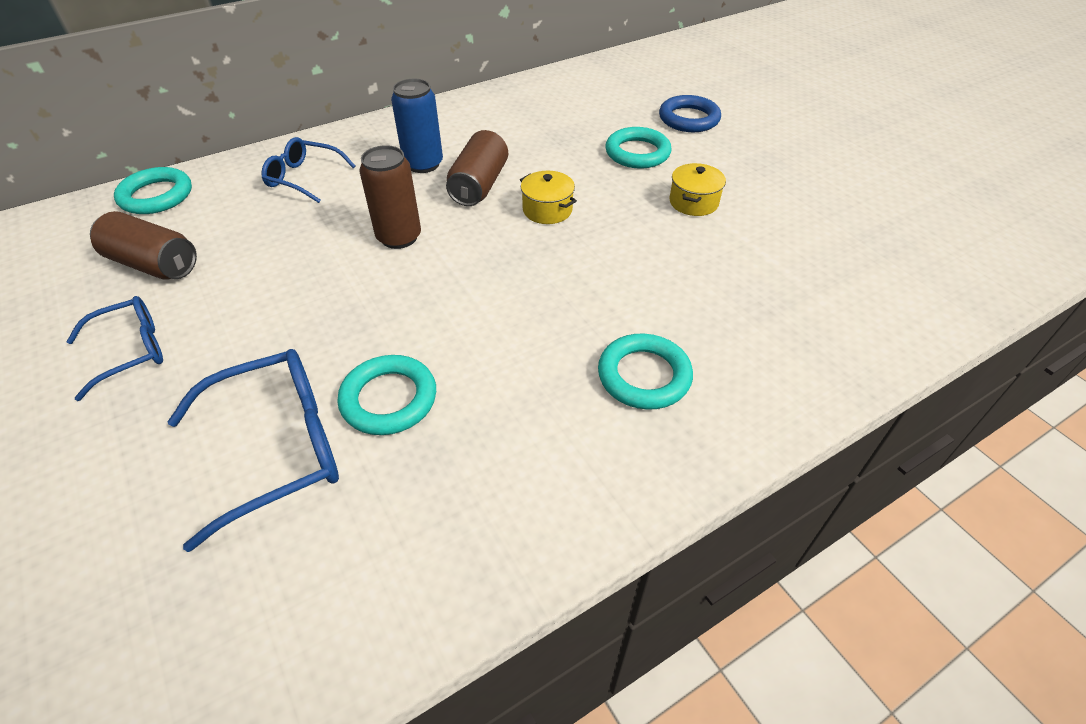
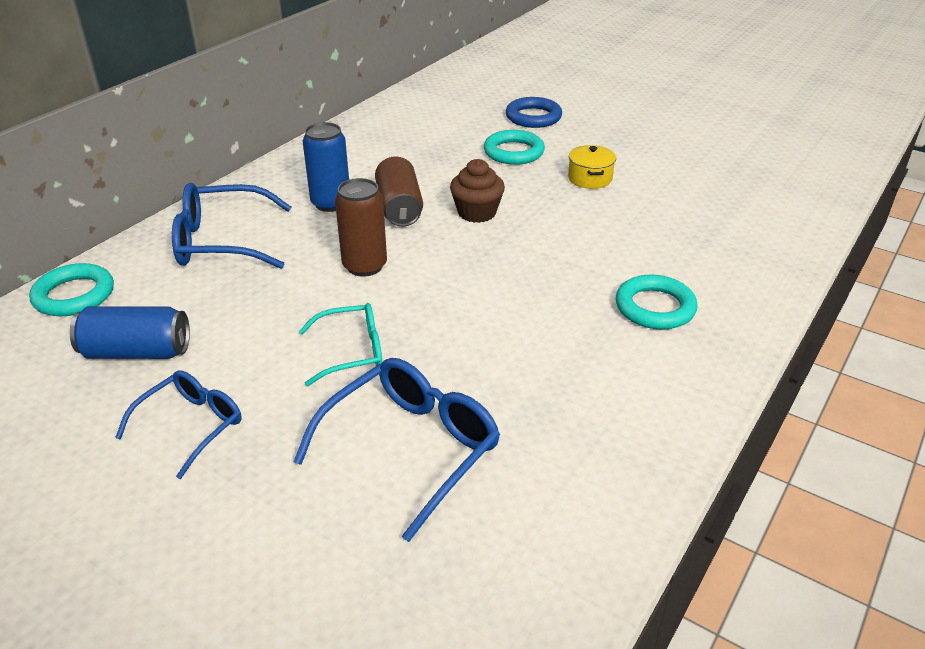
camera: 25 degrees left, 10 degrees down
(153, 264) = (137, 352): brown can -> blue can
(304, 178) = (221, 242): blue glasses -> blue glasses, size x1.57
(315, 324) = (352, 352): none -> turquoise glasses
(389, 399) = (472, 384): turquoise ring -> none
(547, 210) = (477, 213): yellow pot -> brown cupcake

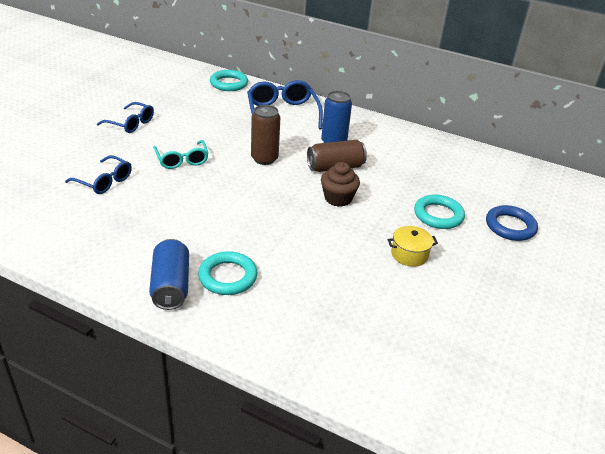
camera: 80 degrees right, 0 degrees up
(137, 352) = (184, 104): blue can -> blue can (171, 286)
(411, 448) = (104, 181): blue glasses -> blue glasses, size x0.64

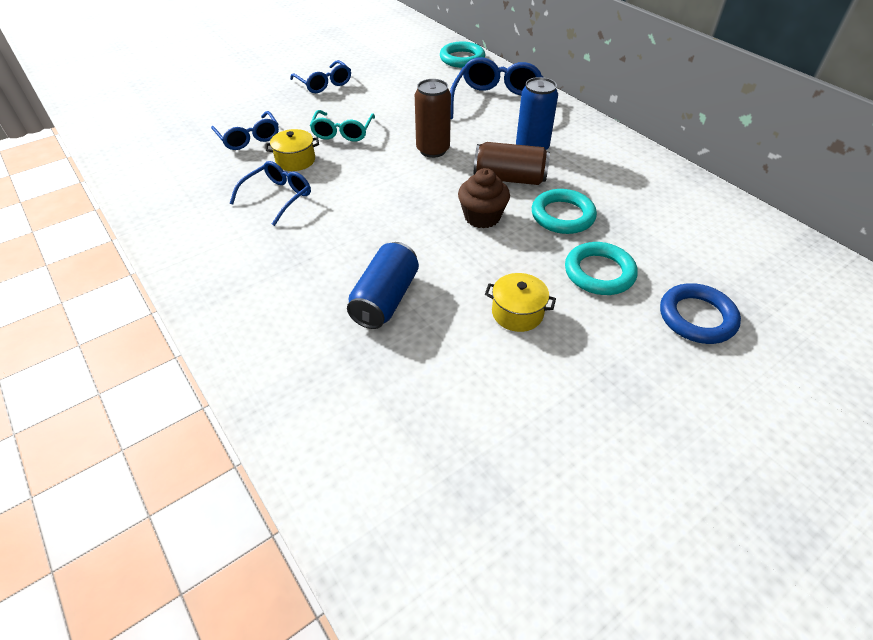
camera: 30 degrees right, 10 degrees up
(162, 190) = (295, 160): none -> yellow pot
(171, 286) = (217, 266): blue can -> blue can (385, 299)
(173, 222) = (278, 197): none -> blue glasses
(228, 277) = (281, 274): turquoise ring -> turquoise ring (562, 216)

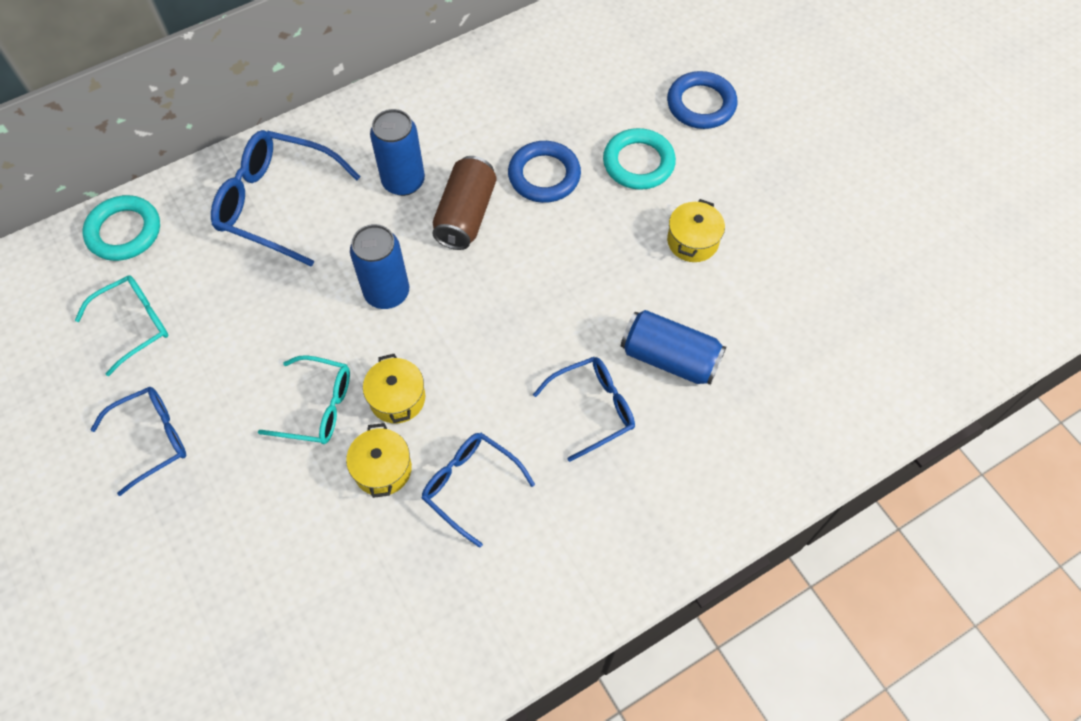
camera: 85 degrees left, 15 degrees up
(249, 138) = (306, 544): blue glasses -> blue glasses (593, 408)
(348, 161) = (397, 398): none -> yellow pot
(398, 70) = (135, 324): none -> turquoise glasses
(433, 150) = (387, 292): brown can -> blue can
(482, 217) = (538, 253): brown cupcake -> none
(562, 216) = (544, 175): turquoise ring -> blue ring

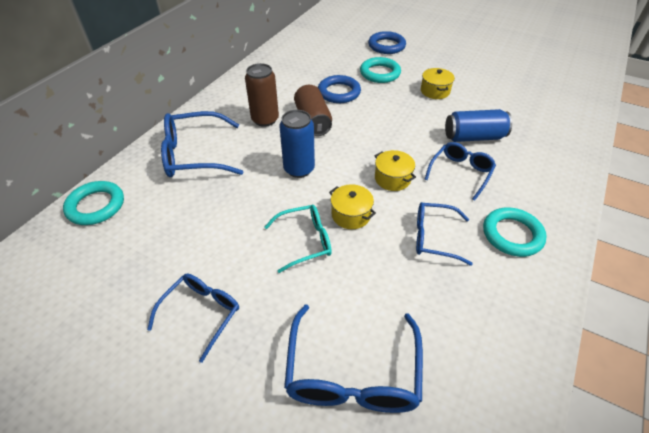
camera: 30 degrees left, 15 degrees down
(135, 324) = (139, 252): turquoise glasses -> none
(250, 593) = (352, 374): none -> blue glasses
(382, 469) = (375, 254): yellow pot -> yellow pot (392, 179)
(403, 181) = (265, 120): blue can -> brown can
(571, 536) = (512, 235): none -> turquoise ring

